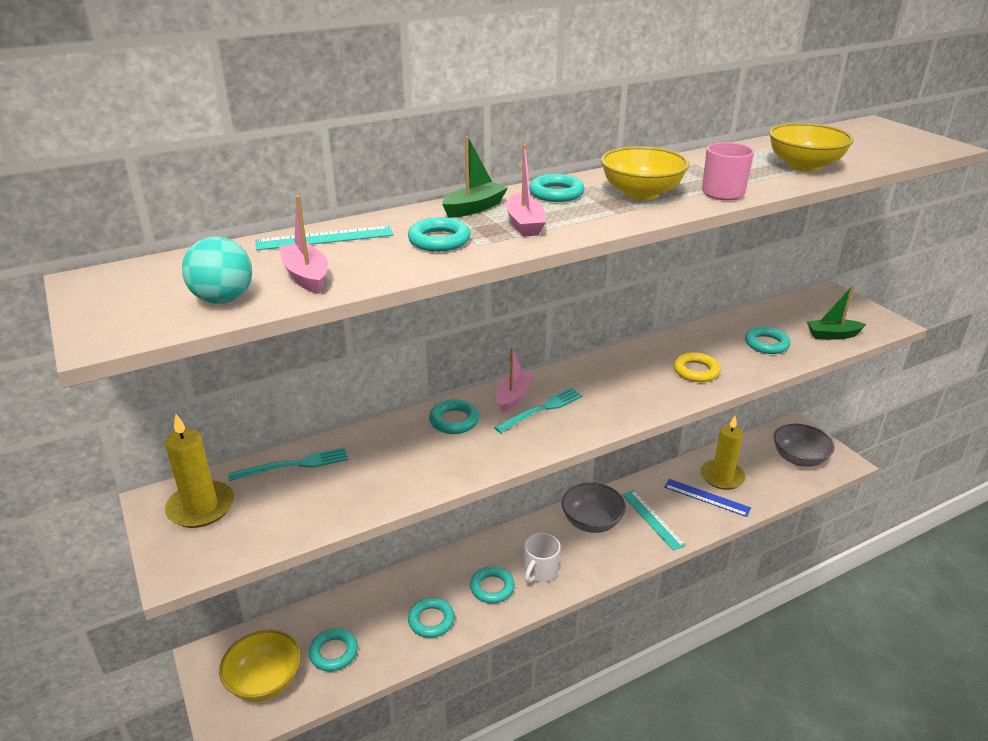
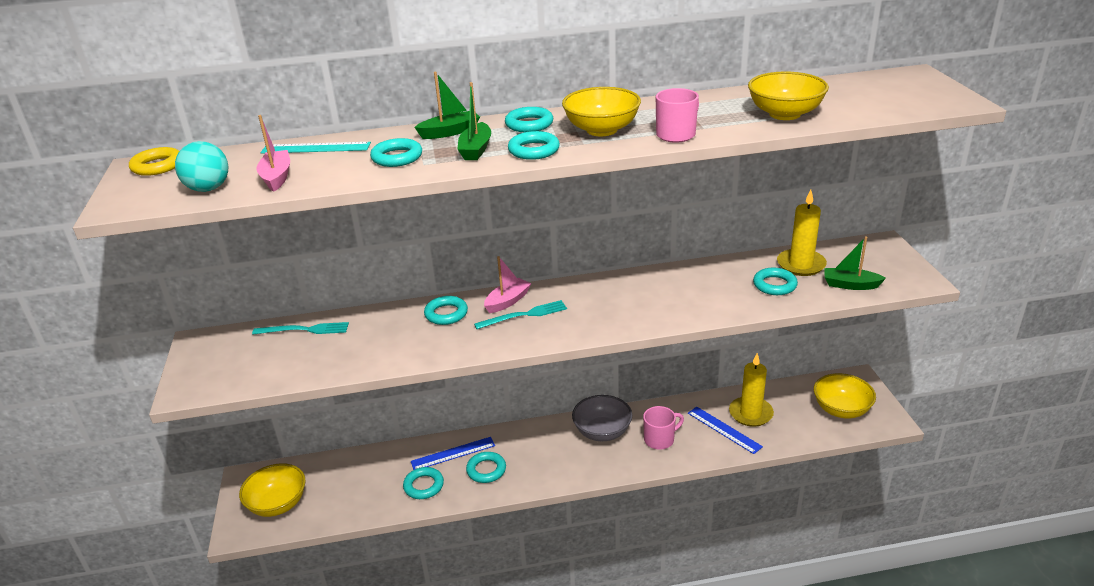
camera: 20 degrees right, 0 degrees up
(201, 507) = (223, 350): yellow candle -> yellow candle (801, 265)
(333, 652) = (337, 494): turquoise ring -> turquoise ring (534, 150)
(446, 576) = (453, 453): none -> blue ruler
(524, 224) = (476, 149): pink boat -> green boat
(540, 572) = (534, 465): white mug -> none
(652, 519) = (660, 439): turquoise ruler -> pink mug
(696, 371) = (686, 301): yellow ring -> yellow ring (157, 166)
(799, 458) = (841, 409): grey bowl -> yellow bowl

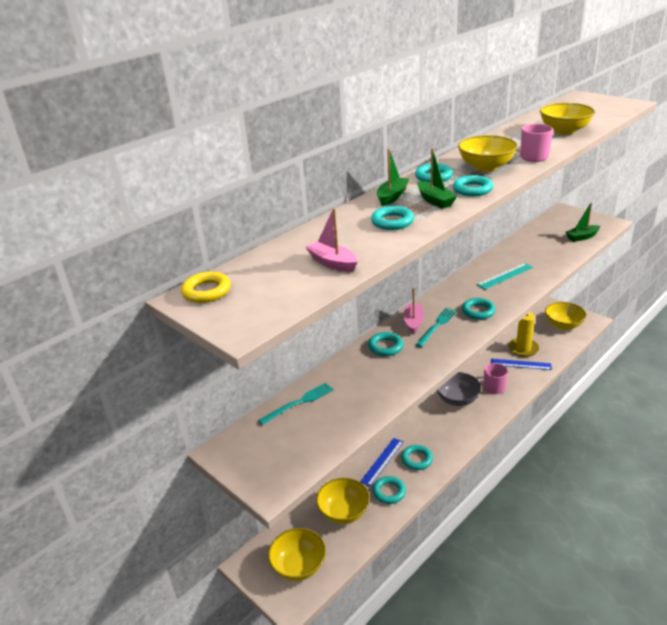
camera: 35 degrees left, 0 degrees up
(208, 189) = (294, 289): turquoise ball -> none
(316, 148) = (316, 236): turquoise ruler -> turquoise ruler (505, 276)
(365, 480) = (344, 512): none -> yellow bowl
(774, 285) = (547, 251): turquoise ring -> turquoise ring (478, 311)
(801, 265) = (543, 236): yellow candle -> none

